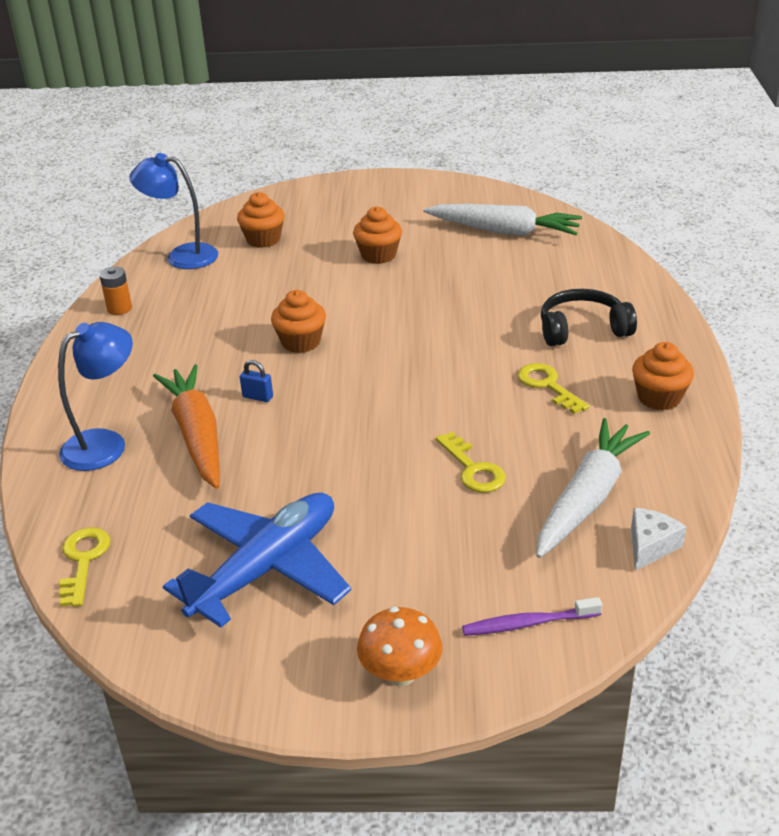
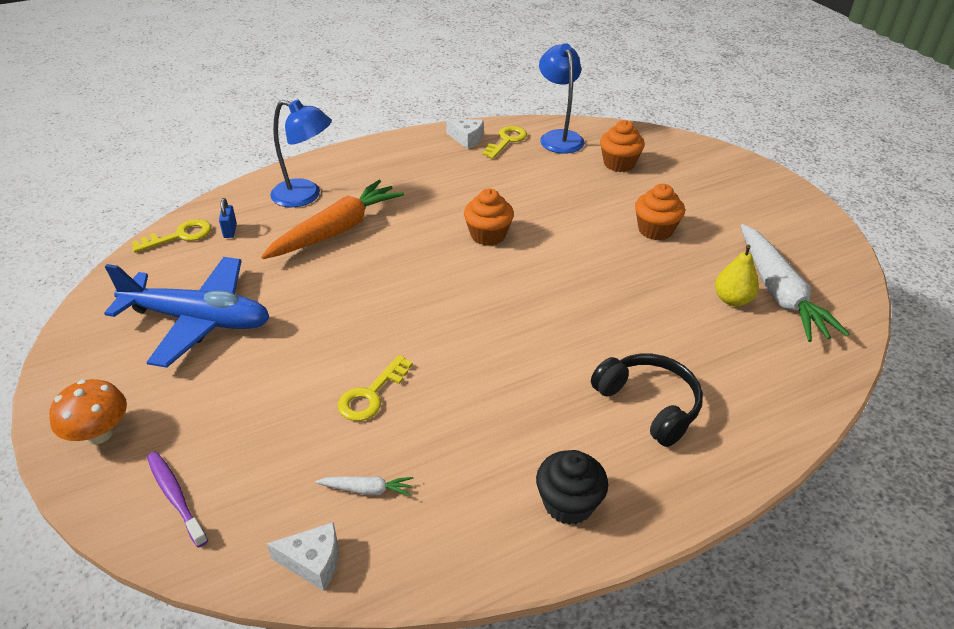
camera: 60 degrees right, 5 degrees up
(119, 308) = (467, 139): orange battery -> white cheese
(258, 397) = (400, 241): blue padlock -> blue padlock (230, 231)
(496, 253) = (732, 299): none -> yellow pear
(548, 385) = (530, 407): yellow key -> yellow key (506, 141)
(587, 498) = (367, 489): white carrot -> white carrot, size x0.42
(659, 398) = (568, 503): orange cupcake -> black cupcake

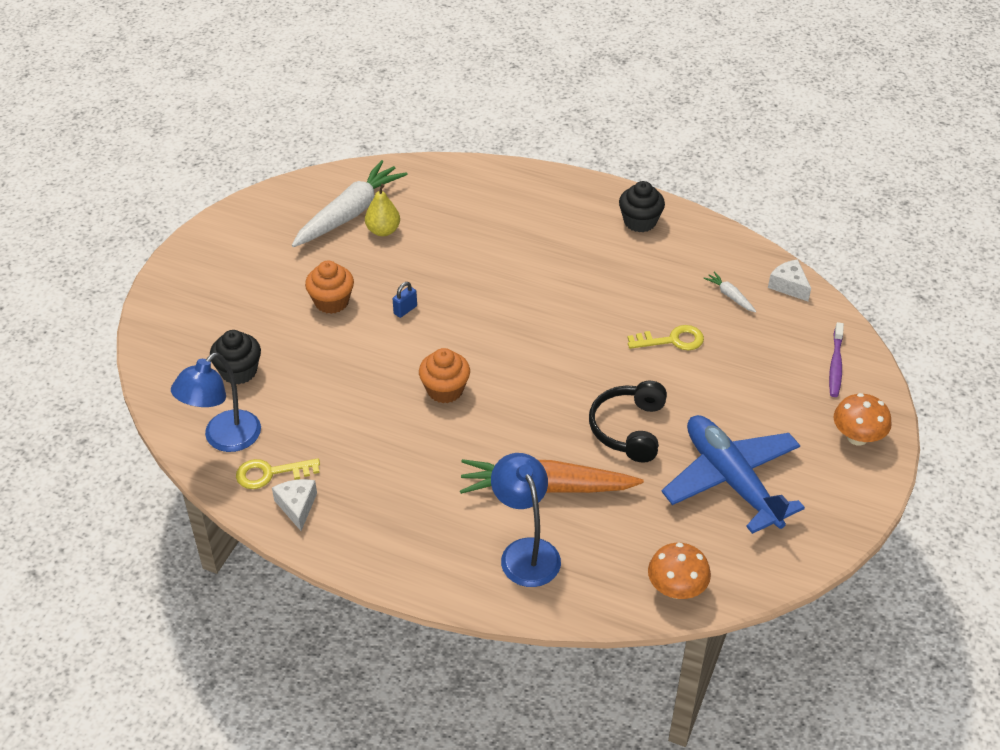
camera: 130 degrees left, 5 degrees up
(180, 236) = (676, 589): yellow key -> orange mushroom
(230, 231) = (629, 560): blue padlock -> blue padlock (405, 310)
(619, 164) = (239, 371): orange cupcake -> black cupcake
(649, 404) = (531, 225): black headphones -> black headphones (629, 429)

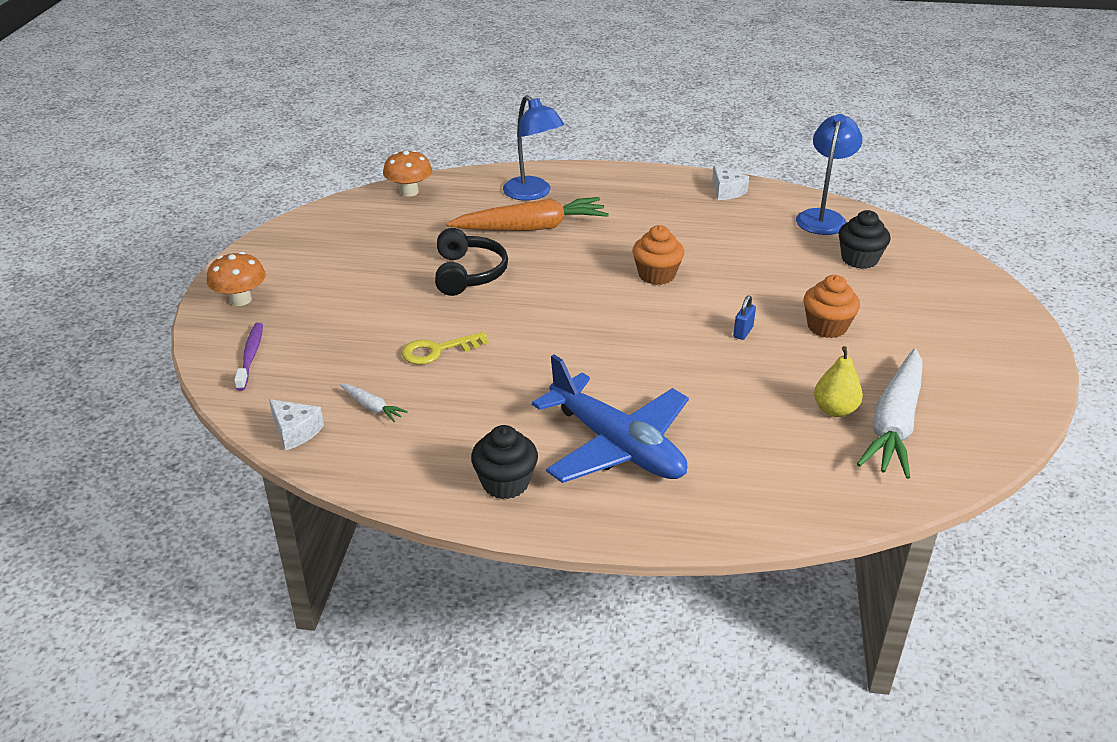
camera: 165 degrees right, 10 degrees down
(270, 473) = (764, 204): yellow key -> none
(731, 480) = (367, 254): blue plane -> blue plane (617, 446)

